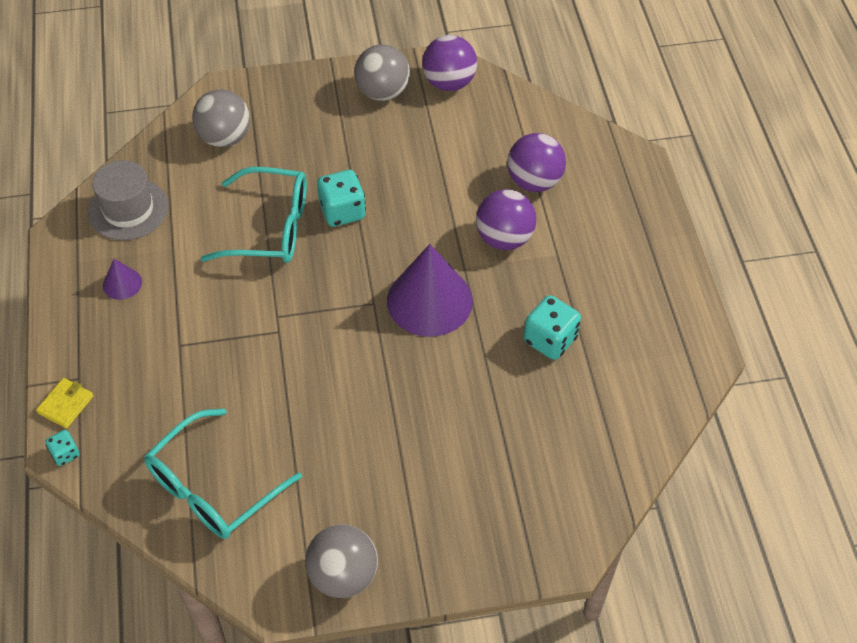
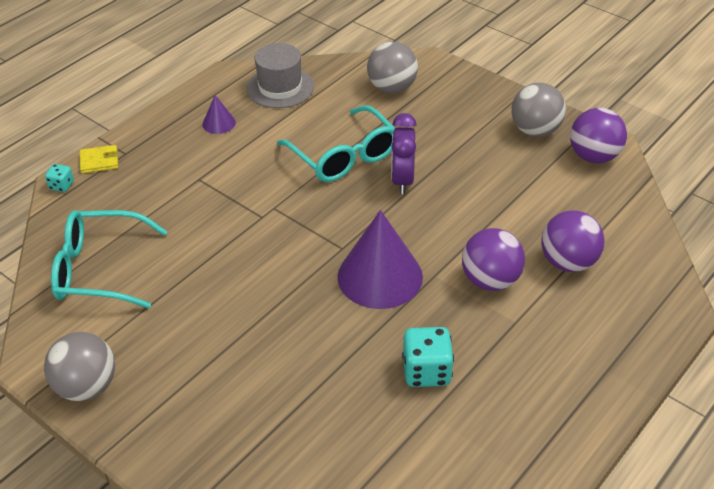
camera: 50 degrees right, 10 degrees down
(342, 211) = (402, 180): turquoise dice -> purple clock

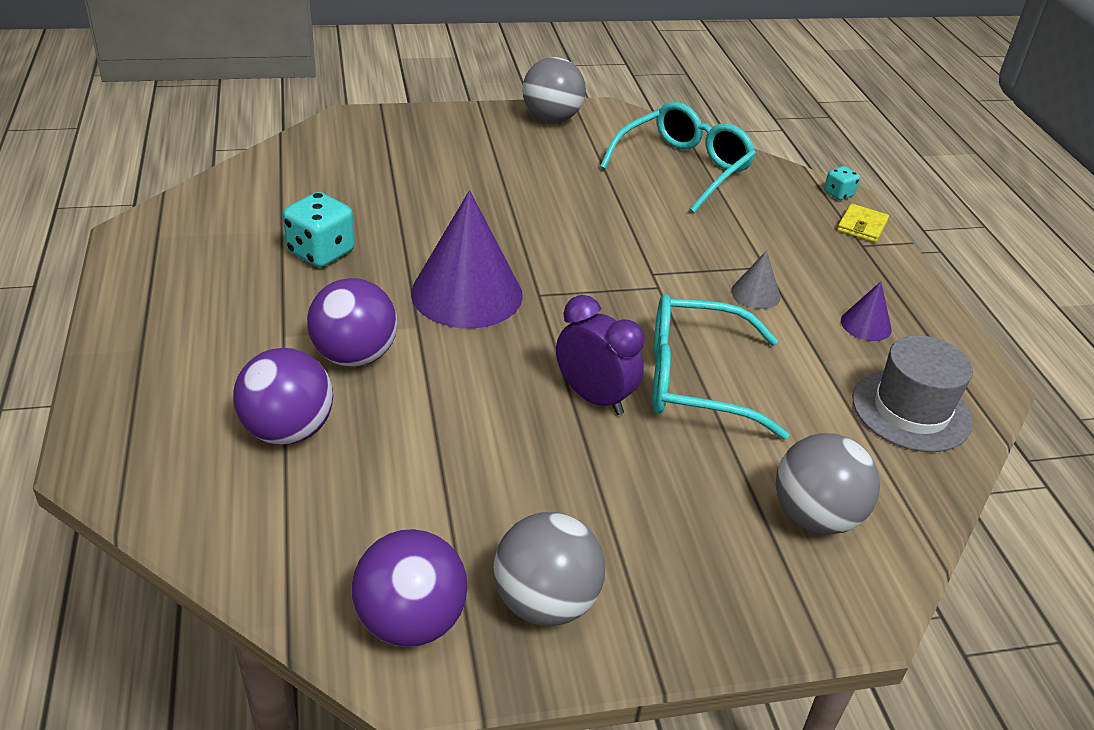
camera: 125 degrees right, 5 degrees down
(234, 170) = (755, 294): none -> grey cone

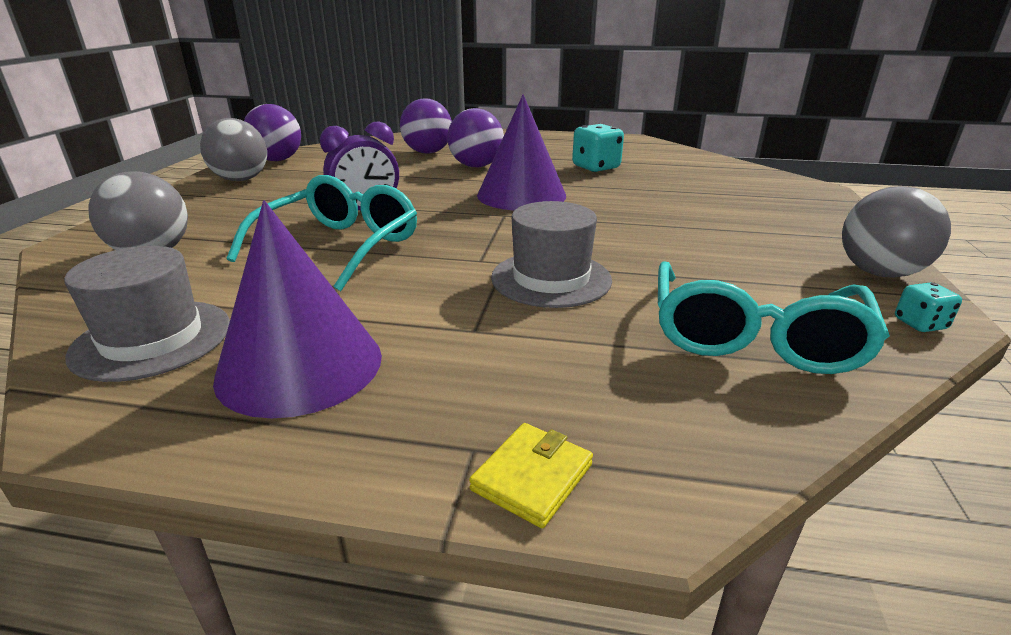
camera: 115 degrees right, 10 degrees down
(665, 246) = (551, 279): none -> grey hat
(684, 168) = (753, 337): turquoise glasses -> turquoise glasses turned 45 degrees clockwise
(755, 294) = (427, 307): grey cone -> none
(838, 194) = (663, 496): turquoise dice -> turquoise dice (920, 324)
(862, 226) = (532, 477): yellow wallet -> yellow wallet turned 75 degrees clockwise
(866, 325) = (300, 365): purple cone -> purple cone, size x2.19

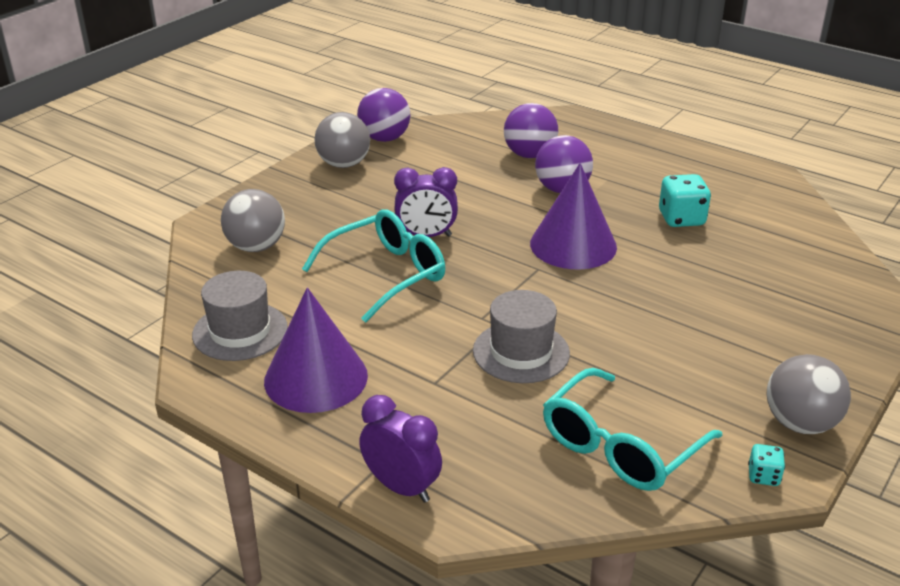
camera: 25 degrees right, 5 degrees up
(532, 477) = (401, 487): yellow wallet -> purple clock

